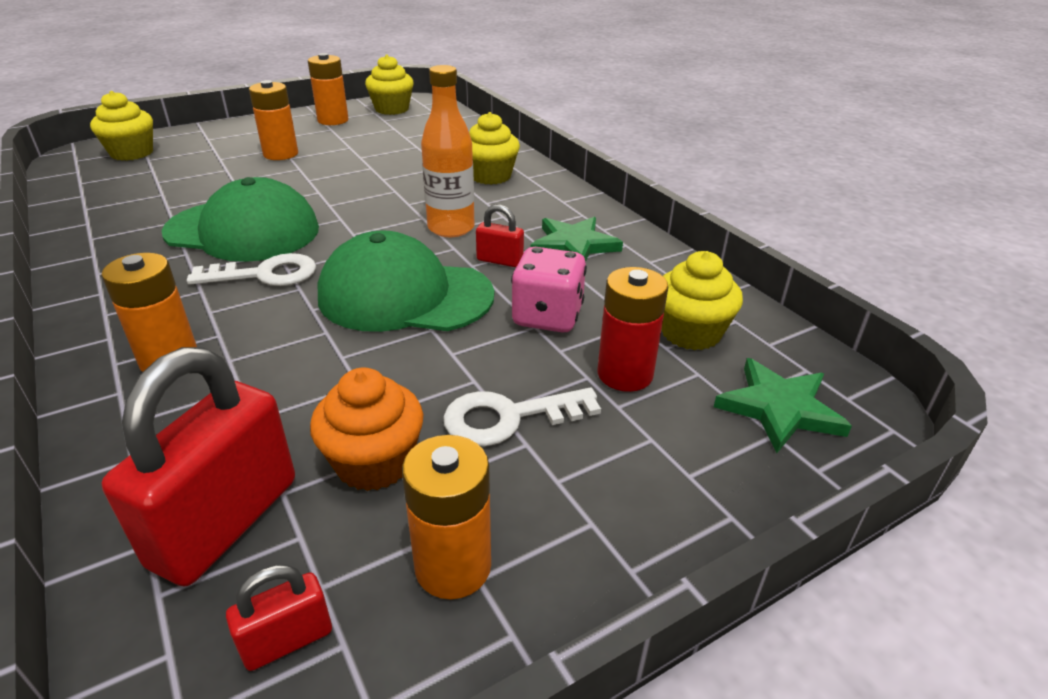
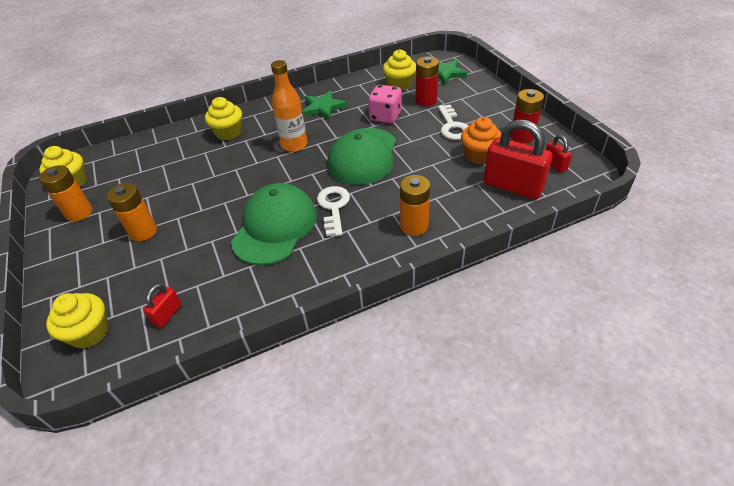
camera: 80 degrees left, 10 degrees up
(453, 567) = (522, 136): orange battery -> red battery
(500, 261) = (334, 129): red padlock -> red padlock (167, 314)

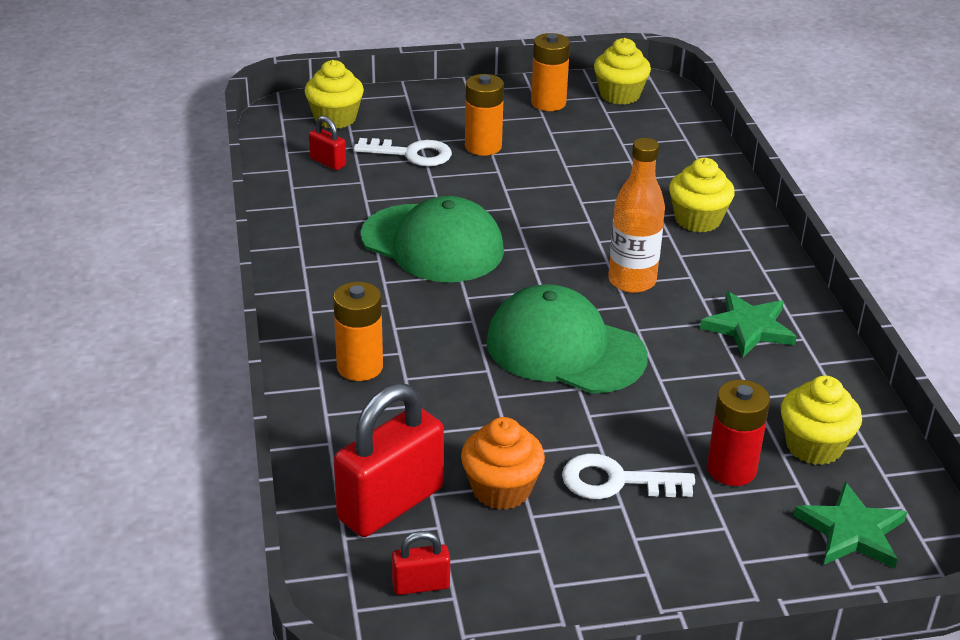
camera: 100 degrees right, 10 degrees down
(333, 207) = (446, 299): white key -> white key (412, 154)
(385, 116) = (687, 400): pink dice -> none
(522, 136) = (537, 573): red battery -> none

